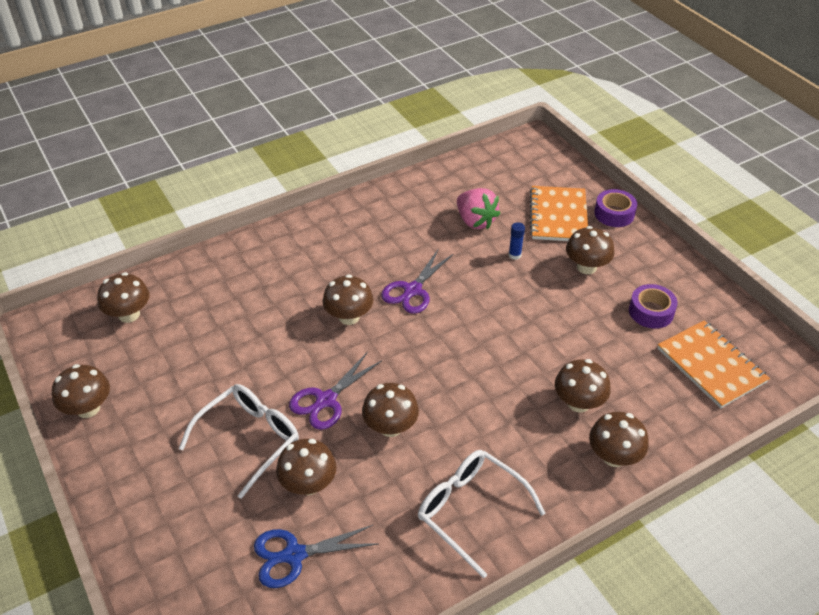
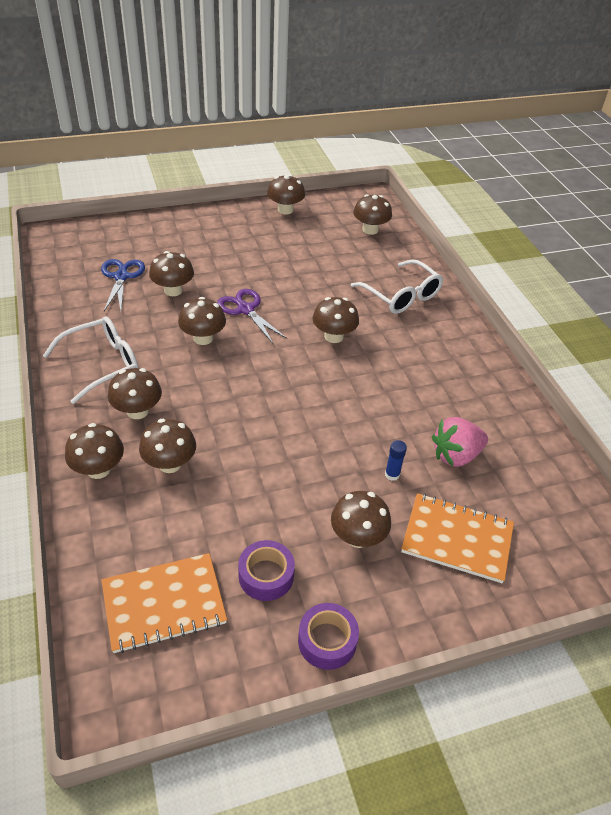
camera: 100 degrees right, 0 degrees up
(249, 439) = (226, 270): white glasses -> white glasses (401, 296)
(413, 290) = (357, 382): purple scissors -> none
(526, 451) = (137, 411): none -> brown mushroom
(614, 214) = (454, 605): purple tape -> purple tape (327, 641)

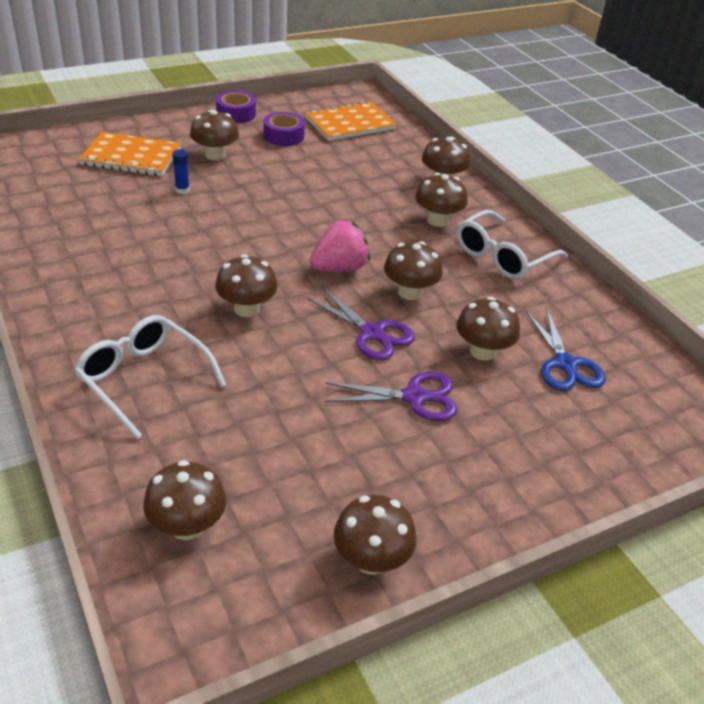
camera: 170 degrees right, 5 degrees down
(170, 463) = (385, 187): brown mushroom -> none
(234, 269) = (414, 397): none -> purple scissors
(456, 455) = (115, 206): pink strawberry -> pink strawberry (339, 268)

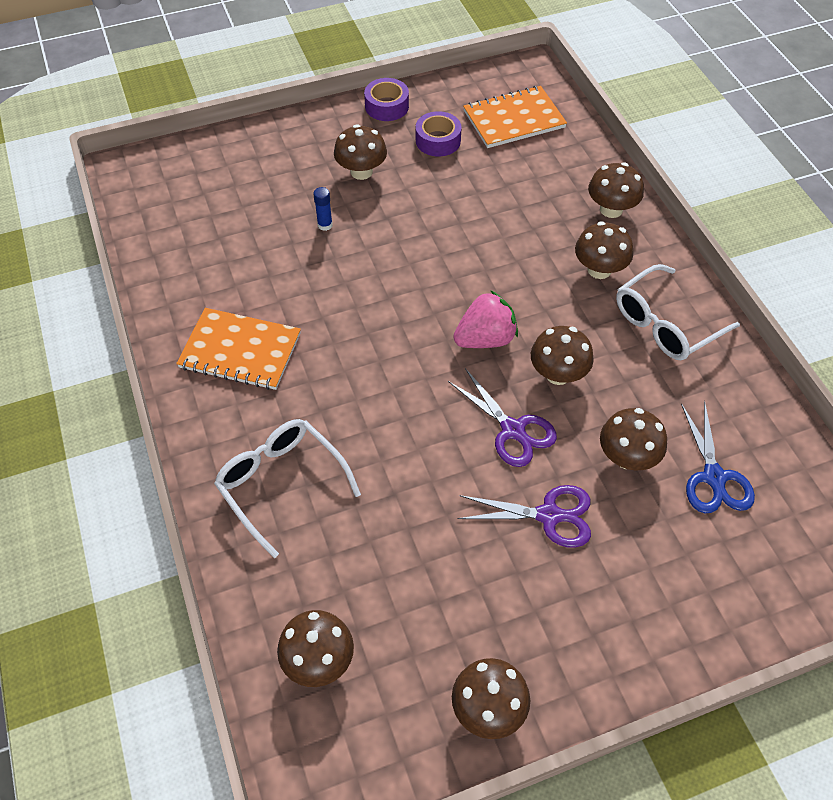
camera: 10 degrees right, 15 degrees up
(131, 157) = (272, 176): orange notebook -> orange notebook (240, 351)
(246, 309) = (385, 394): brown mushroom -> none

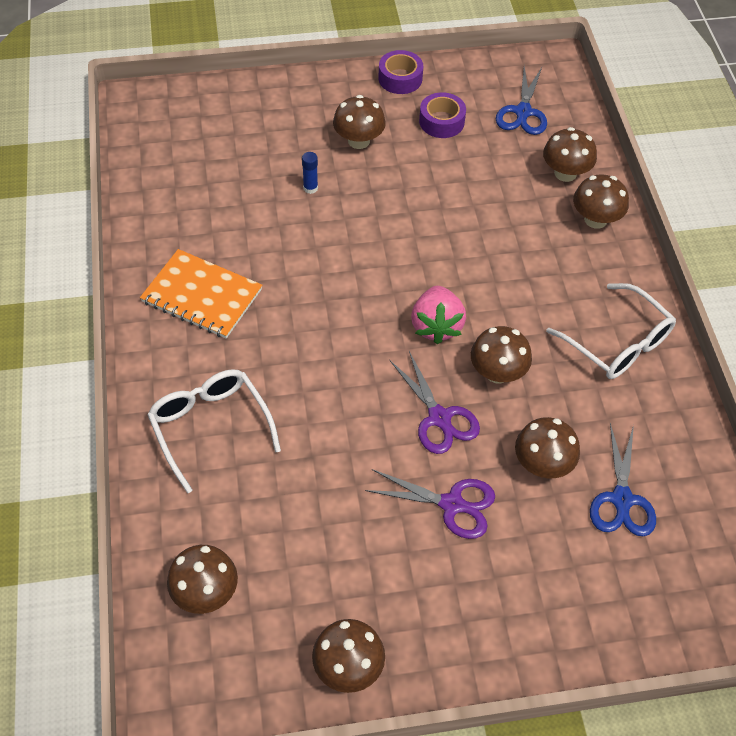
camera: 10 degrees right, 0 degrees up
(485, 339) = (436, 326): pink strawberry -> pink strawberry turned 105 degrees clockwise
(514, 119) = (523, 112): orange notebook -> blue scissors
(599, 269) = (566, 278): brown mushroom -> brown mushroom (565, 173)
(665, 324) = (617, 343): white glasses -> white glasses turned 105 degrees counterclockwise

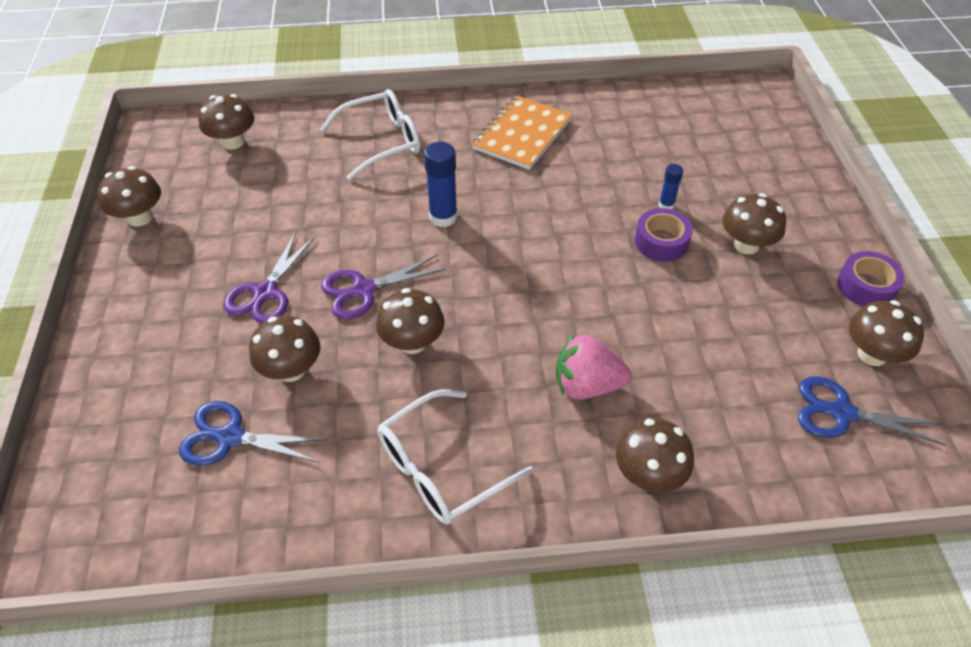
camera: 95 degrees right, 5 degrees down
(334, 359) = (443, 217): none -> blue glue stick
(436, 326) = (478, 295): pink strawberry -> pink strawberry (586, 385)
(441, 121) = (798, 322): purple tape -> purple tape (661, 242)
(565, 173) = (731, 449): brown mushroom -> brown mushroom (872, 354)

